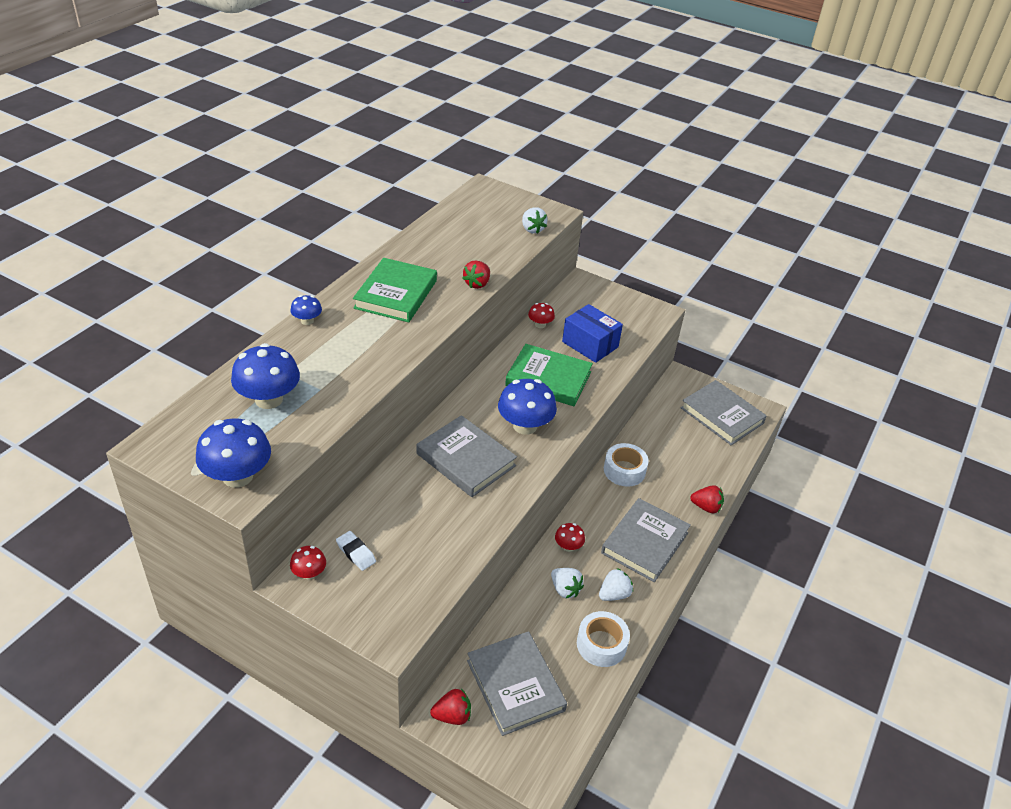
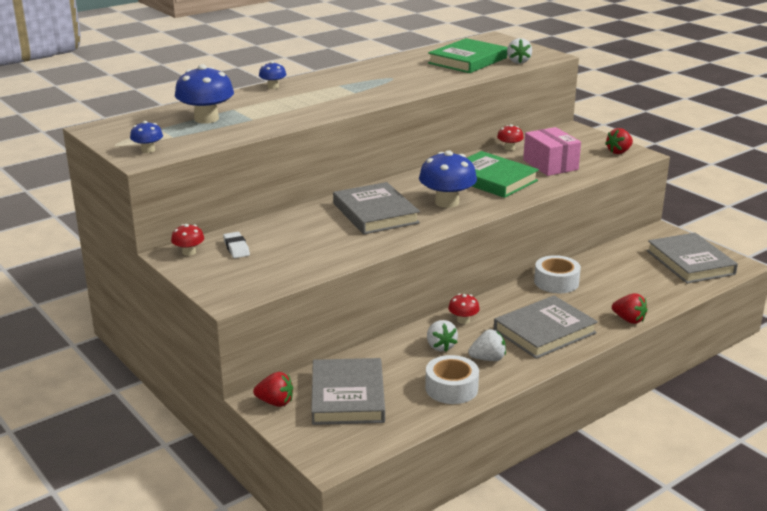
camera: 25 degrees right, 15 degrees down
(237, 476) = (148, 150): blue mushroom -> blue mushroom, size x0.51
(396, 294) = (360, 82): green book -> green book (467, 60)
(477, 284) = (439, 84): red strawberry -> red strawberry (619, 152)
(590, 344) = (550, 165): blue box -> pink box

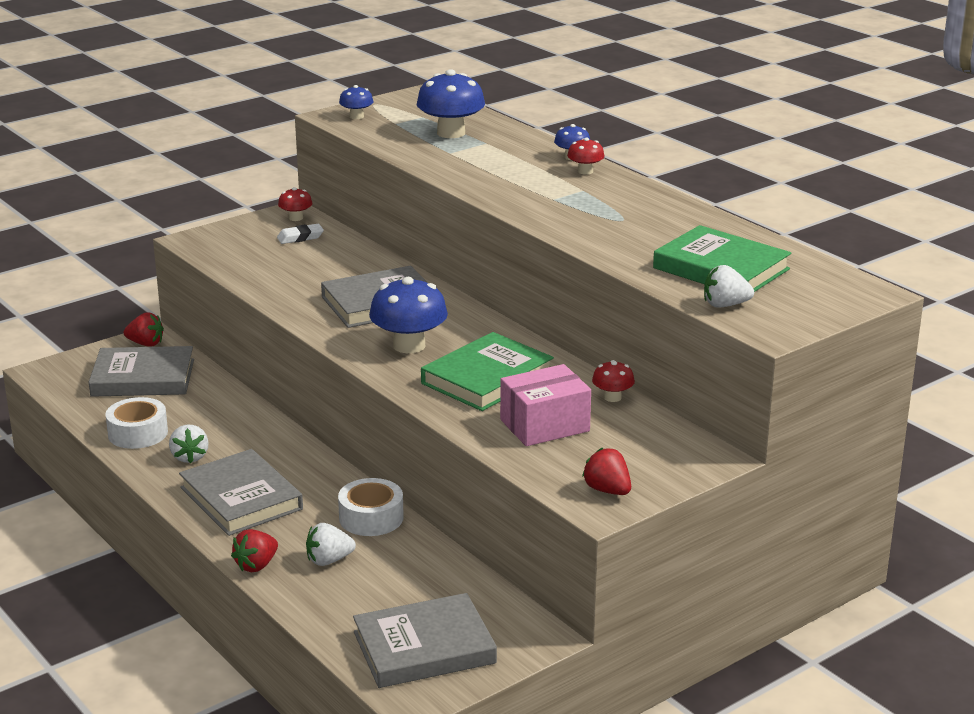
camera: 90 degrees right, 0 degrees up
(275, 402) = (146, 344): red strawberry -> red strawberry turned 90 degrees counterclockwise
(440, 346) = (224, 429): white strawberry -> white strawberry (329, 560)
(463, 320) = (281, 445): red mushroom -> red mushroom (585, 171)

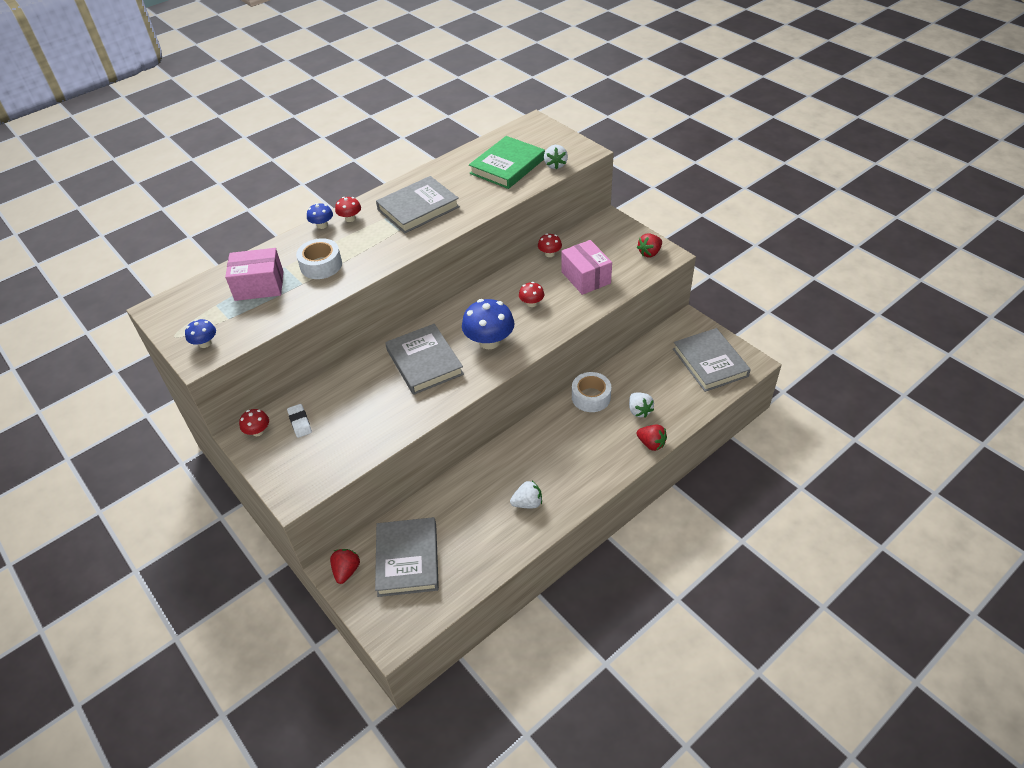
camera: 90 degrees left, 20 degrees up
(138, 433) = (495, 543): white tape -> white tape (321, 265)
(241, 498) = (577, 464): grey book -> grey book (418, 208)
(451, 133) = (259, 286): blue mushroom -> pink box
(487, 378) = (531, 303): green book -> red mushroom

